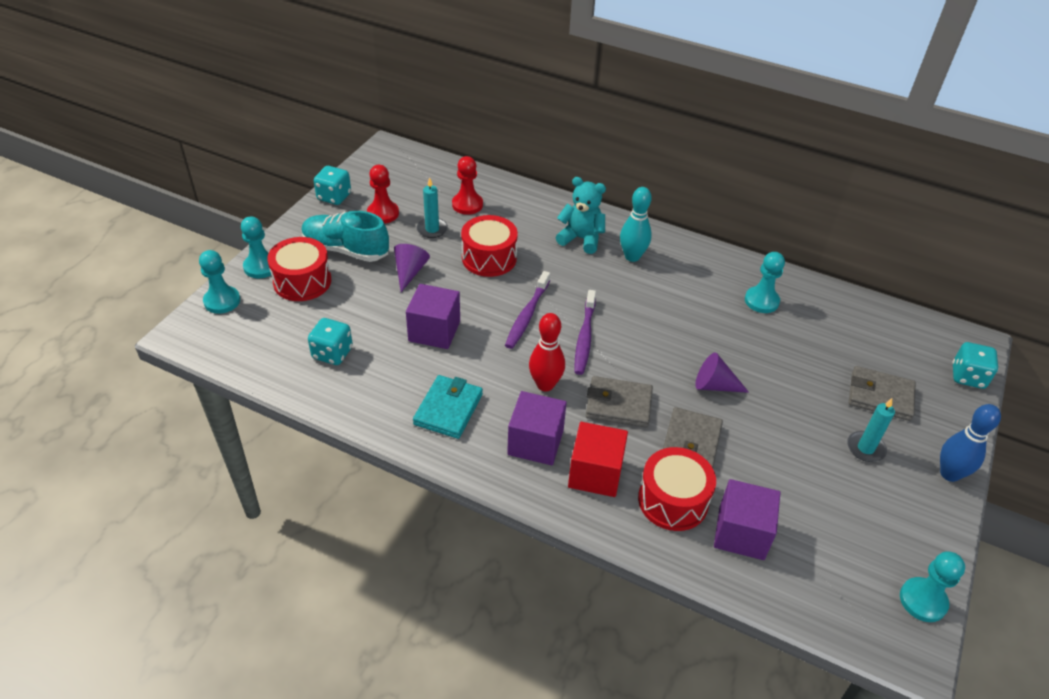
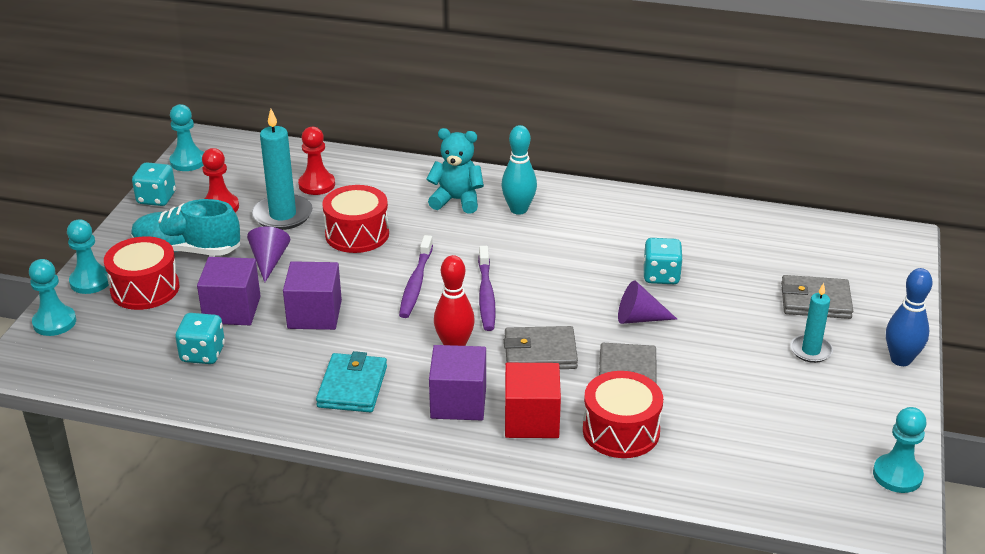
camera: 10 degrees left, 10 degrees down
(432, 229) = (283, 215): turquoise candle -> turquoise candle, size x1.65
(741, 533) = (700, 448): purple cube -> purple cube (232, 310)
(761, 301) = (670, 231): turquoise pawn -> turquoise pawn (188, 161)
(967, 376) = (901, 269): turquoise dice -> turquoise dice (661, 276)

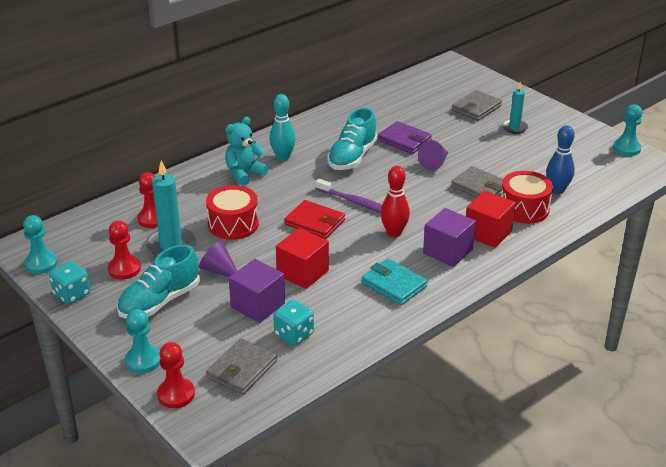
camera: 55 degrees left, 0 degrees up
(54, 322) = (176, 394): turquoise pawn -> red pawn
(145, 289) = (185, 337): red drum -> none
(314, 314) = (302, 273): purple cube -> red cube
(416, 283) = (315, 222): purple toothbrush -> red wallet
(540, 352) = (431, 206): grey wallet -> grey wallet (242, 369)
(576, 254) = (352, 157): none -> turquoise shoe
(661, 276) = (404, 140): turquoise dice -> purple wallet
(900, 359) = (545, 108): blue bowling pin -> blue bowling pin (557, 190)

